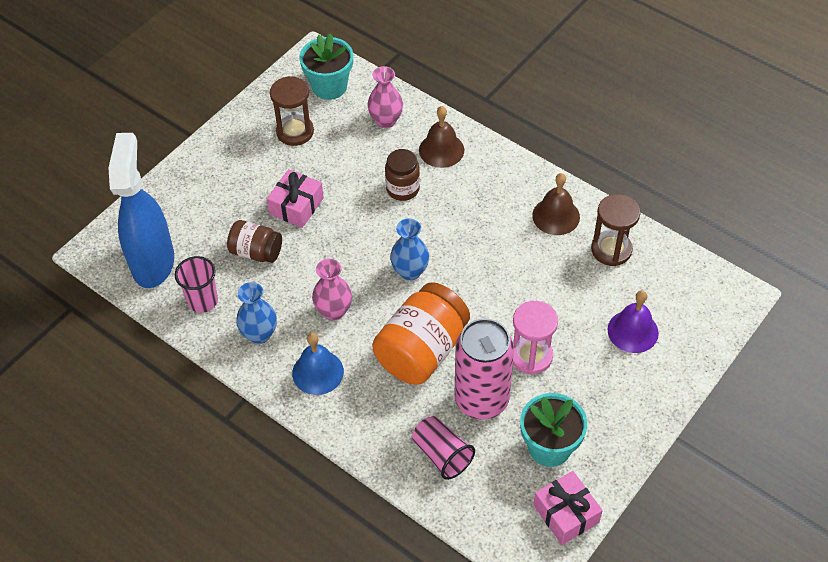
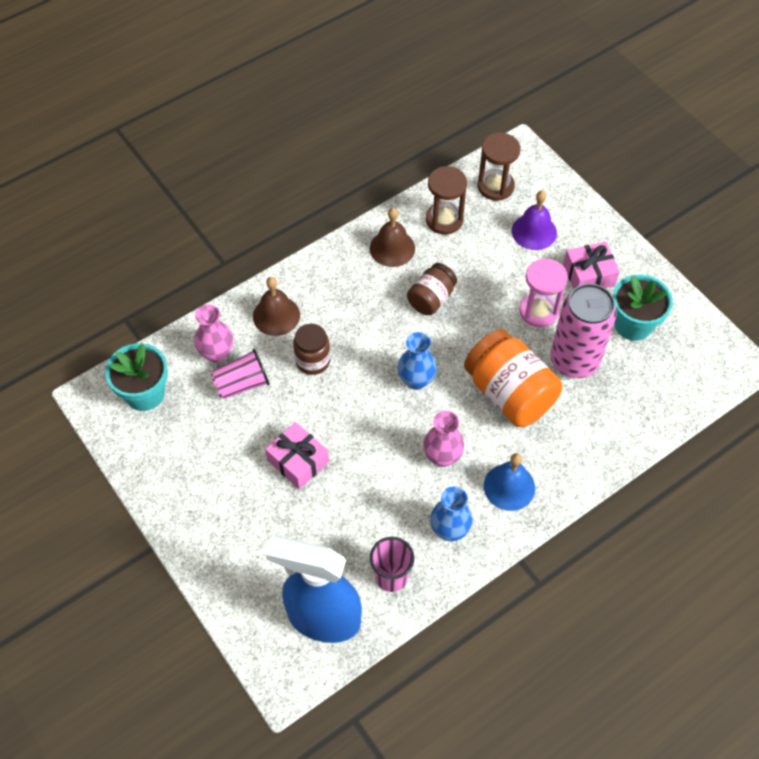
camera: 75 degrees left, 5 degrees up
(256, 252) = (345, 512): brown jar -> brown jar (431, 298)
(295, 132) = (195, 440): brown hourglass -> brown hourglass (495, 186)
(442, 455) = (623, 406): pink cup -> pink cup (242, 384)
(566, 513) = (697, 331): pink gift -> pink gift (589, 275)

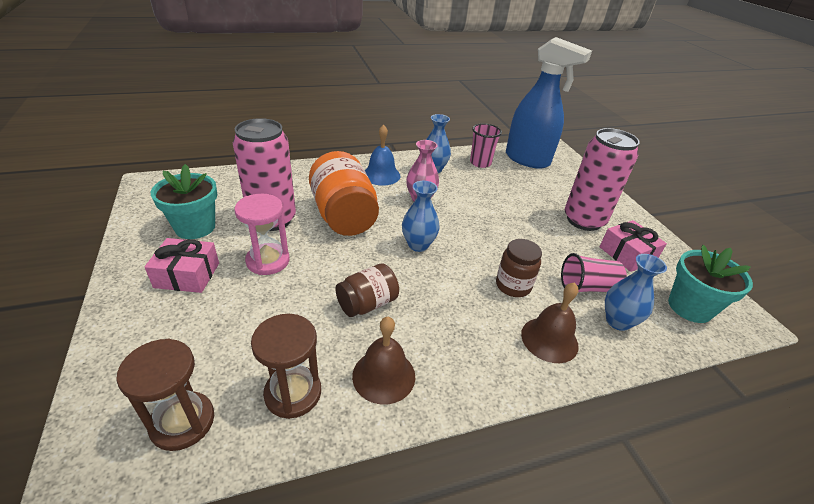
camera: 165 degrees left, 20 degrees down
(217, 353) = (617, 321): pink vase -> blue vase
(241, 493) = (584, 220): none -> pink can
(298, 461) = (536, 225): pink gift -> pink gift (627, 254)
(534, 231) = (196, 338): purple bell -> none

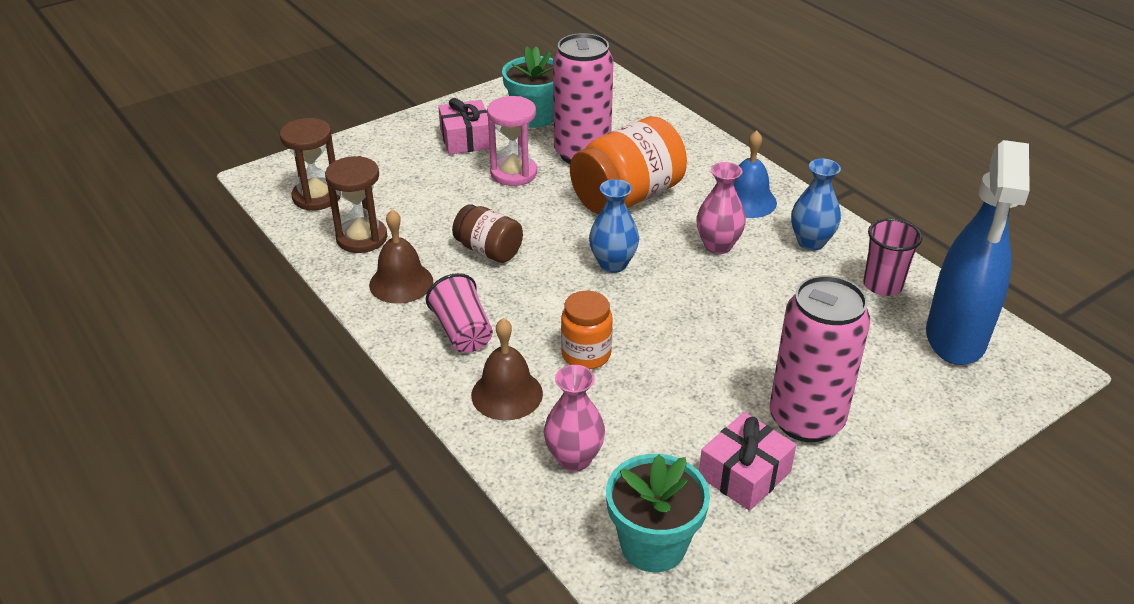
camera: 75 degrees right, 0 degrees up
(513, 286) = (586, 354): brown jar -> orange jar
(587, 287) = (628, 427): pink cup -> pink cup (462, 332)
(617, 321) = (574, 458): blue vase -> pink vase

